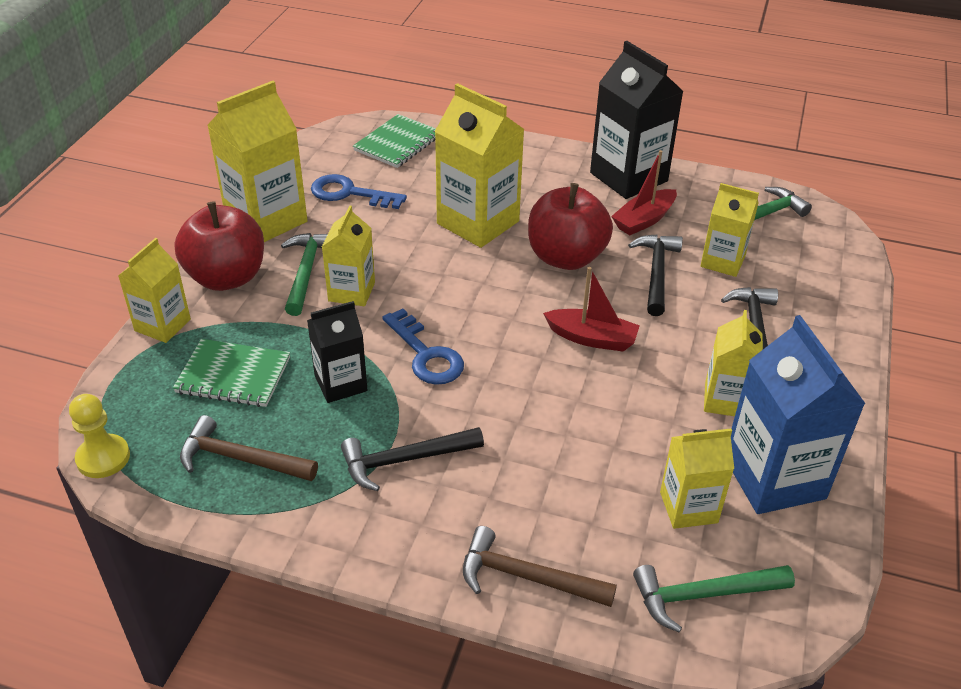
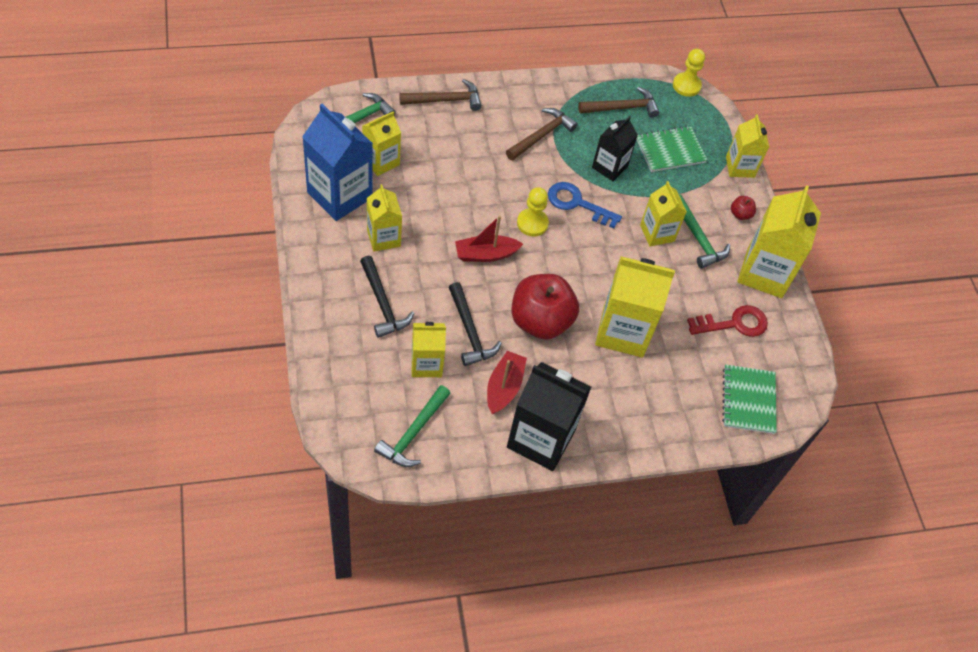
camera: 145 degrees right, 15 degrees up
(226, 277) = (740, 214): red apple -> red apple, size x0.41
(349, 193) = (734, 323): blue key -> red key
(404, 460) = (541, 135): black hammer -> brown hammer
(506, 352) = (532, 223): none -> yellow pawn

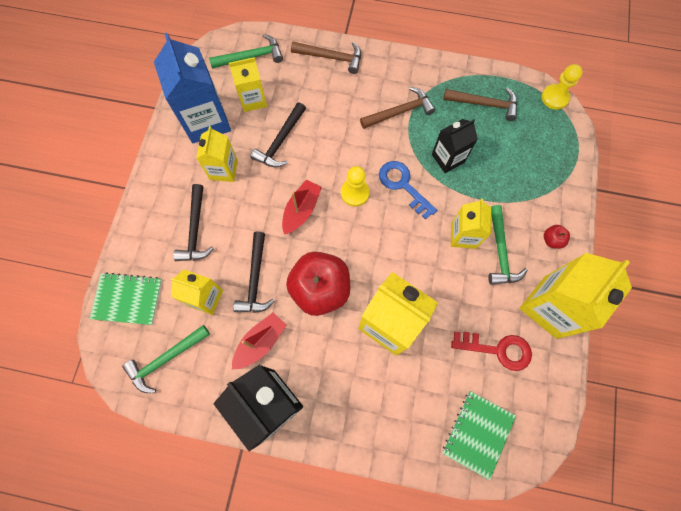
camera: 30 degrees right, 15 degrees up
(431, 195) = (280, 141): none -> black hammer
(485, 254) = (301, 210): red boat -> red boat turned 105 degrees clockwise
(670, 150) = (511, 157): green notebook -> green notebook (128, 299)
(740, 167) = (572, 192): yellow carton -> none

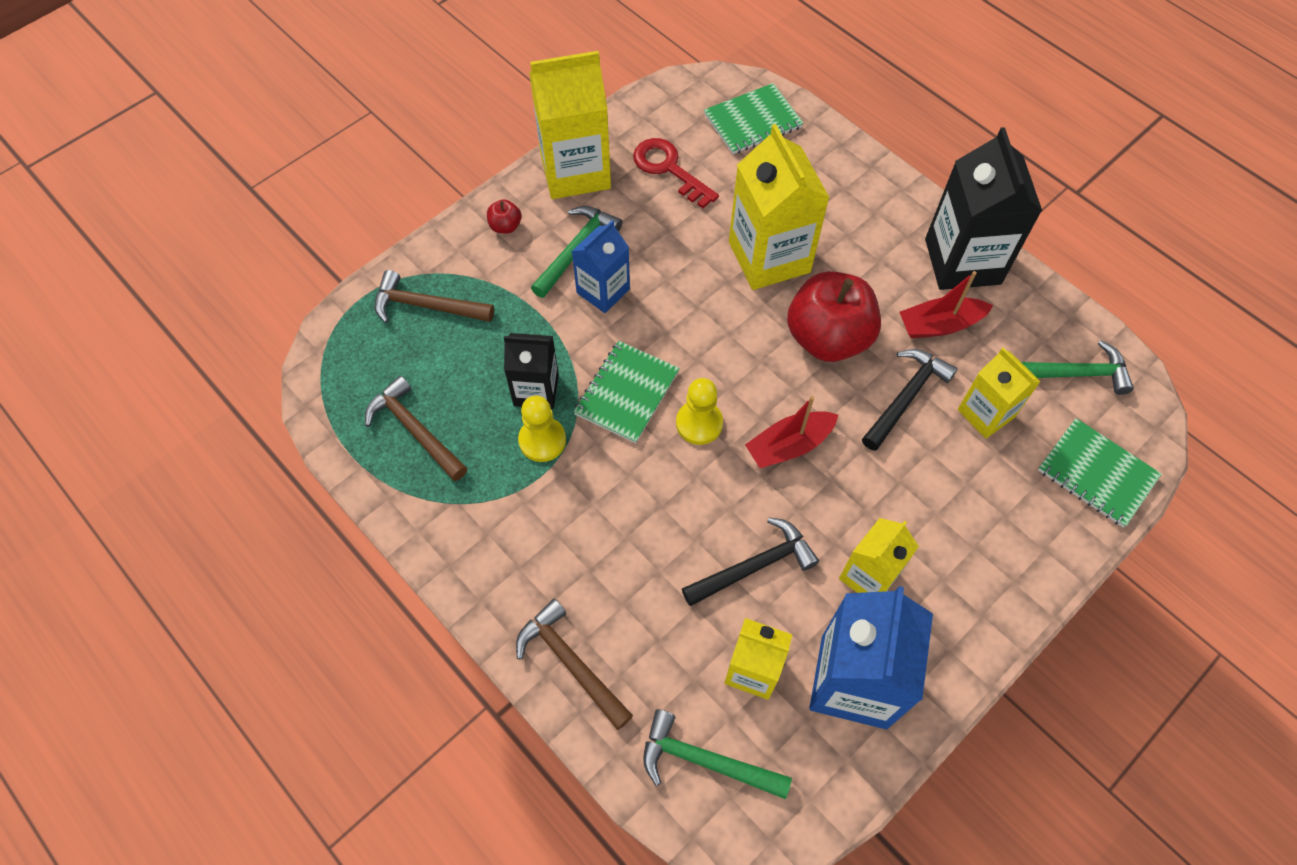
camera: 145 degrees left, 10 degrees down
(195, 230) = (958, 510): black hammer -> none
(400, 112) = (542, 497): brown hammer -> brown hammer (426, 306)
(403, 185) = (626, 393): blue key -> green notebook
(463, 235) = (603, 291): yellow carton -> blue carton
(554, 98) = (314, 377): yellow pawn -> yellow pawn (542, 440)

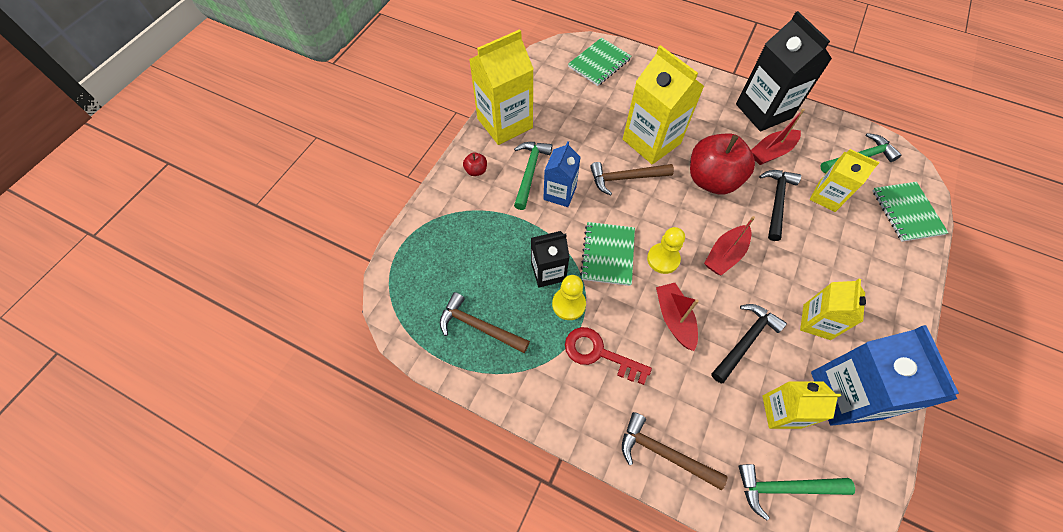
camera: 20 degrees left, 0 degrees up
(426, 306) = (447, 239): brown hammer -> brown hammer (625, 178)
(669, 169) = (563, 105): red key -> red key (599, 353)
(673, 505) = (674, 319): none -> red boat
(1097, 474) = (906, 212): green notebook -> green notebook turned 60 degrees clockwise

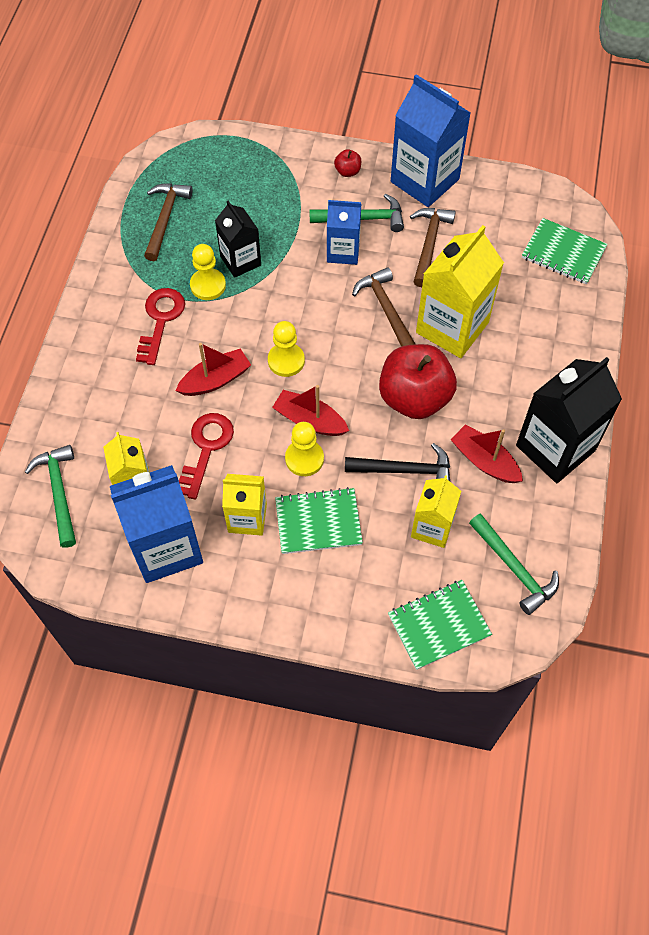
camera: 75 degrees right, 0 degrees up
(505, 123) = (424, 180): yellow carton -> blue carton
(607, 254) = (277, 309): green notebook -> green notebook (318, 522)
(664, 453) = (73, 388): brown hammer -> brown hammer (429, 244)
(745, 341) = (206, 448): black hammer -> red key
(761, 267) = (304, 459): none -> yellow pawn

